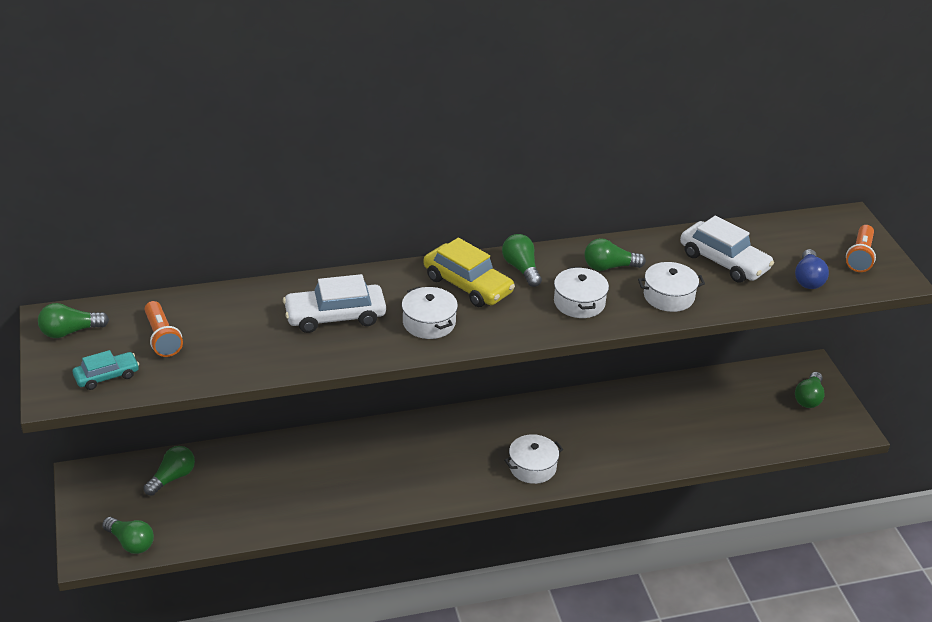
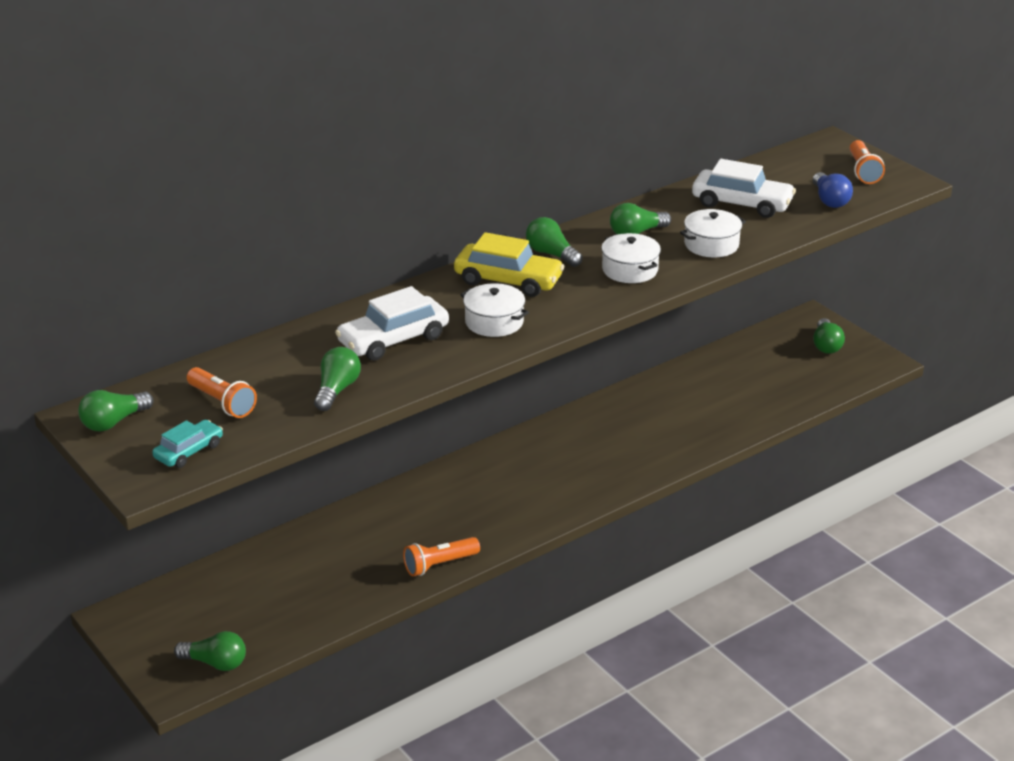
camera: 20 degrees left, 5 degrees down
(172, 478) = (220, 590): green light bulb -> green light bulb (337, 390)
(353, 510) = (439, 565): none -> orange flashlight
(532, 467) = (598, 476): white pot -> none

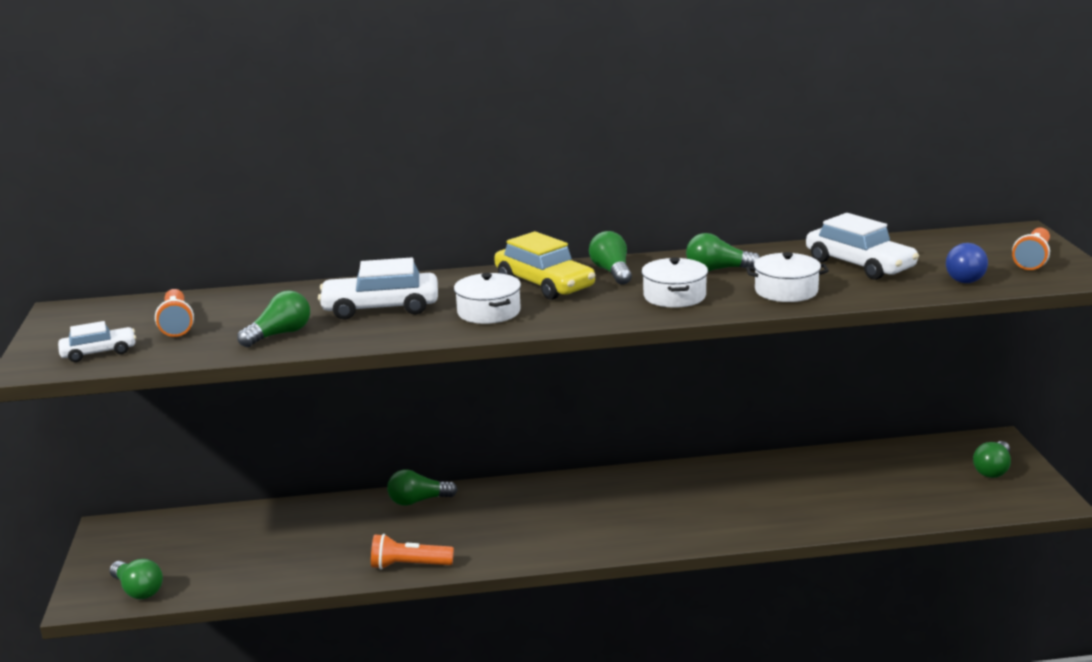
camera: 30 degrees right, 10 degrees down
(114, 422) = (78, 320): green light bulb -> green light bulb (418, 501)
(189, 451) = (99, 352): turquoise car -> white car

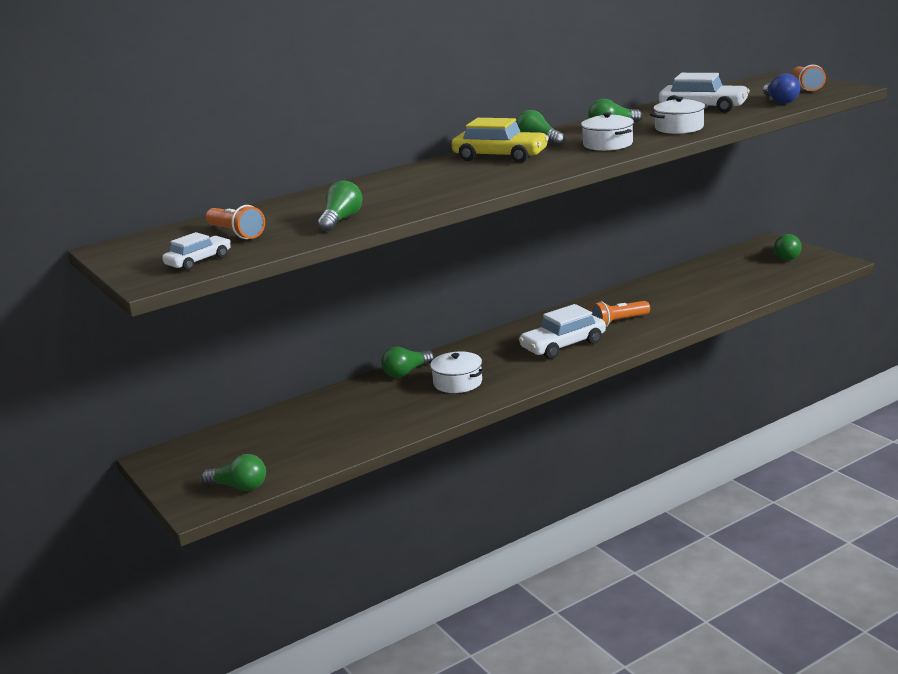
camera: 25 degrees left, 0 degrees up
(381, 308) = (396, 191): white car -> white car (563, 345)
(408, 565) = (450, 409): orange flashlight -> orange flashlight (618, 322)
(488, 312) = (487, 177): white pot -> white pot (457, 382)

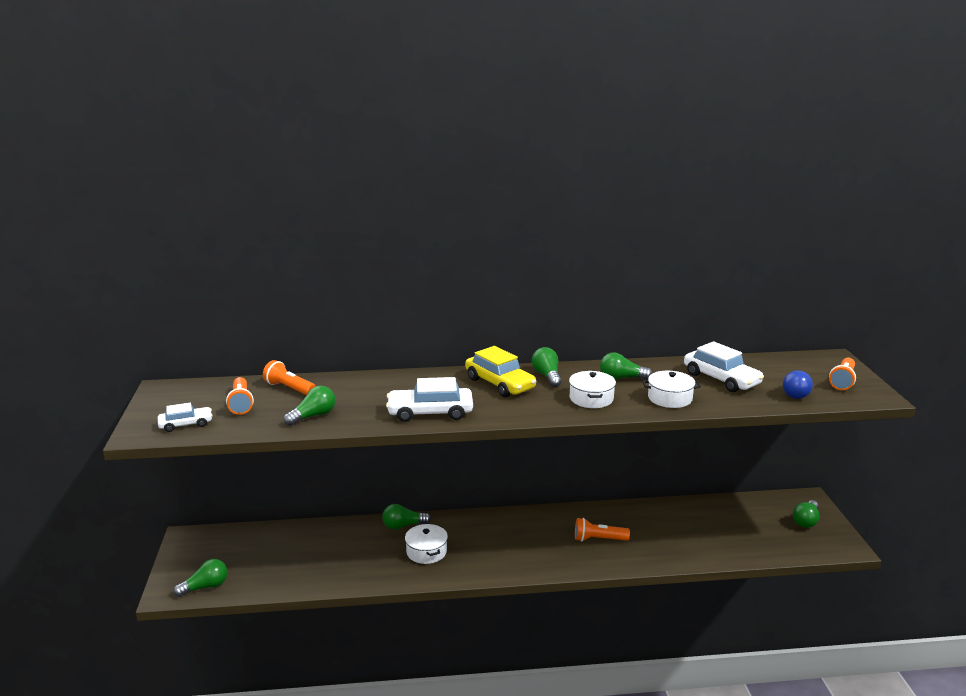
camera: 25 degrees right, 0 degrees up
(239, 487) = (205, 587): green light bulb -> green light bulb turned 75 degrees counterclockwise
(273, 211) = (289, 388): none -> orange flashlight
(563, 345) = (534, 546): white car -> white car (430, 412)

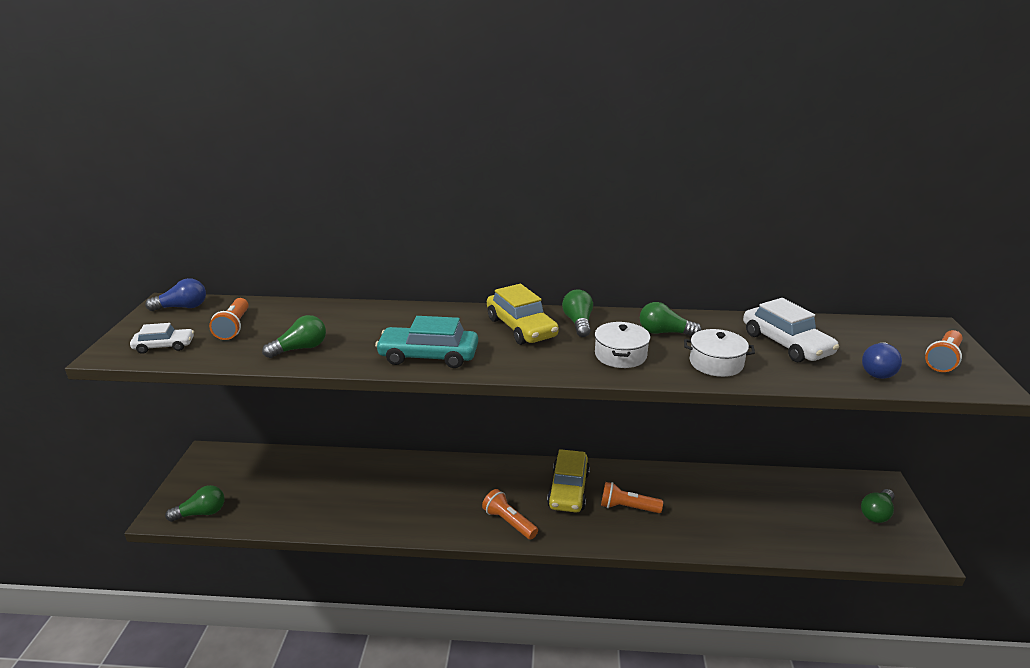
camera: 10 degrees right, 5 degrees up
(180, 391) = (182, 307): none -> blue light bulb
(289, 388) = (292, 314): orange flashlight -> orange flashlight (509, 522)
(403, 526) = (423, 466): green light bulb -> none
(426, 551) = (437, 500): white pot -> none
(430, 412) = (428, 356): white car -> turquoise car
(543, 531) = (568, 489): none -> yellow car

